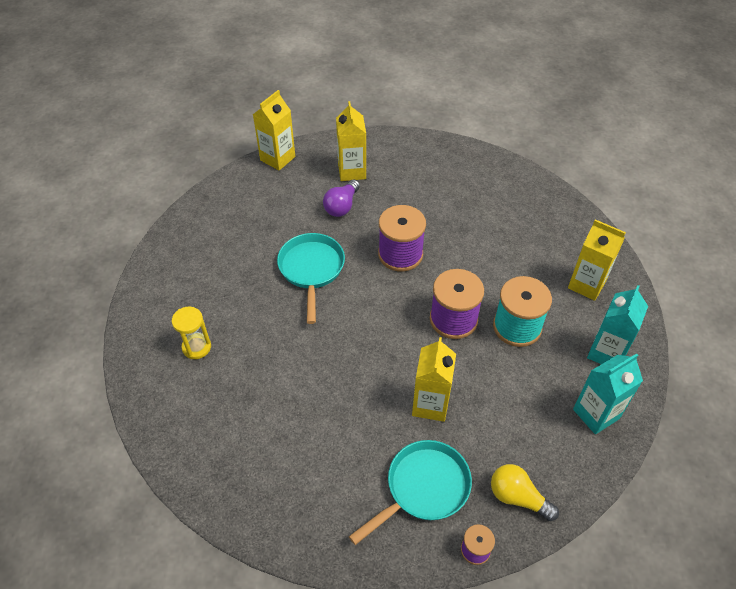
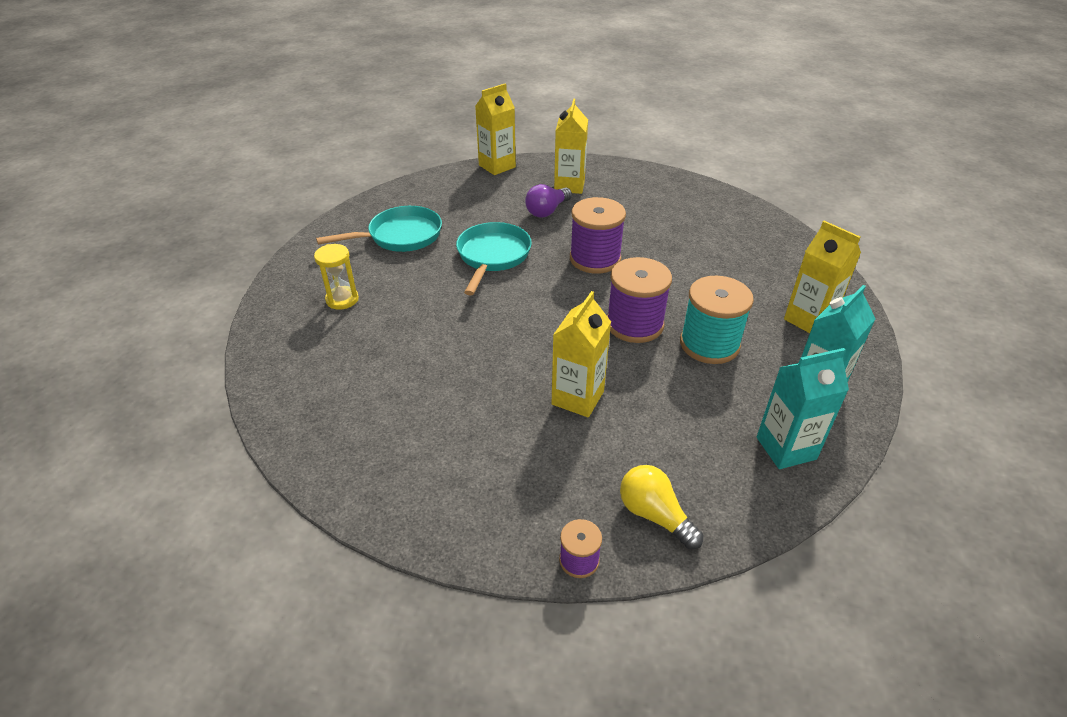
camera: 15 degrees right, 10 degrees down
(423, 488) = (537, 479): turquoise pan -> turquoise pan (400, 236)

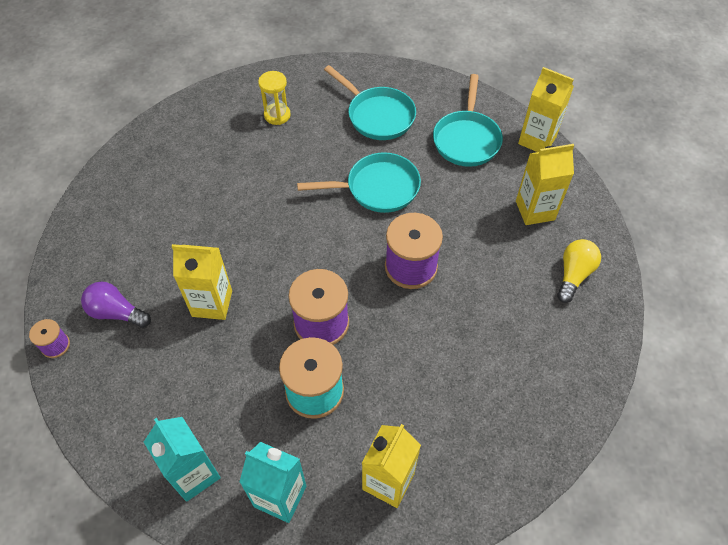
camera: 70 degrees right, 15 degrees up
(470, 197) = (466, 139): none -> turquoise pan
(547, 211) = (475, 206): purple light bulb -> purple light bulb (117, 313)
(655, 515) = (102, 384): yellow light bulb -> yellow light bulb (573, 275)

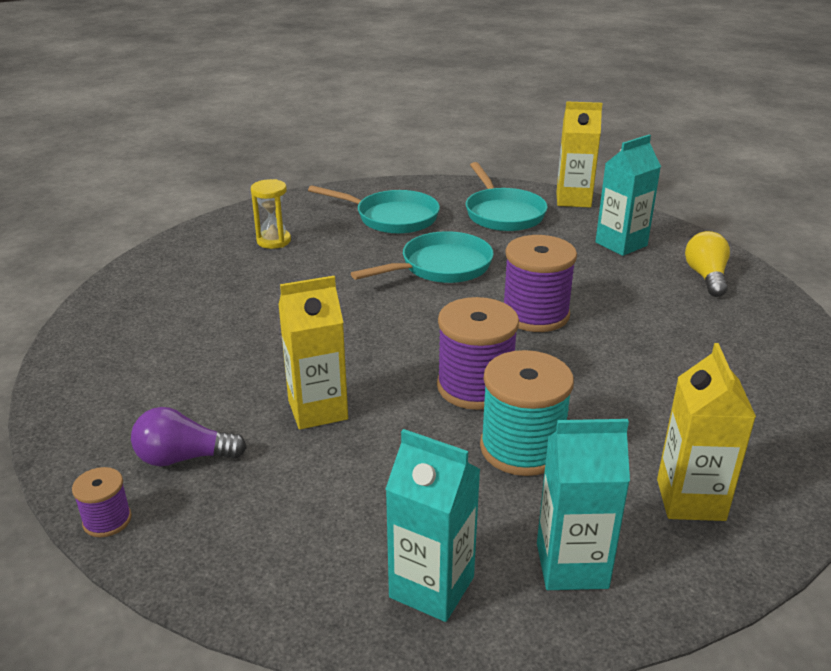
camera: 25 degrees left, 25 degrees down
(535, 210) = (621, 244): yellow carton -> turquoise carton

